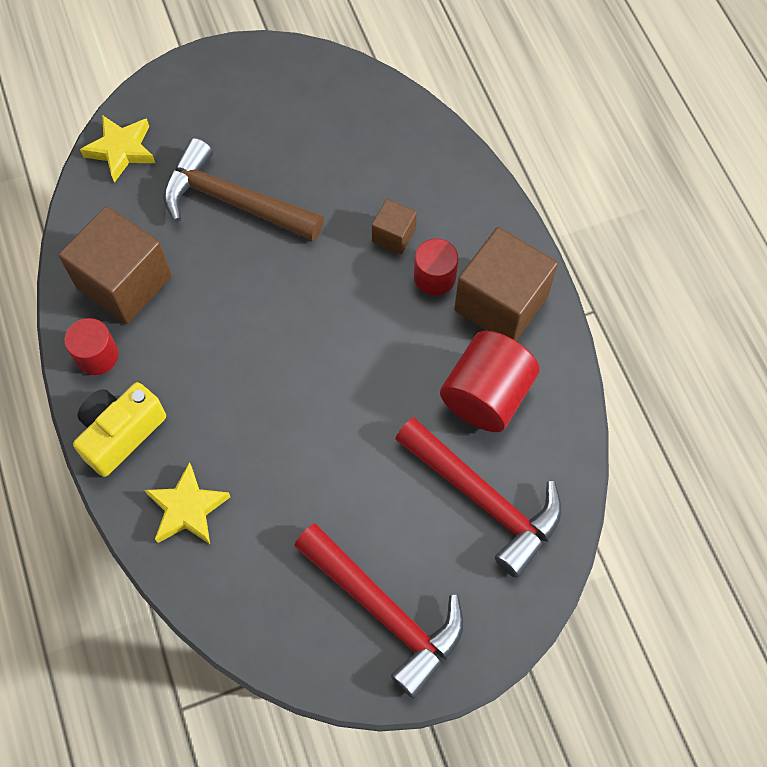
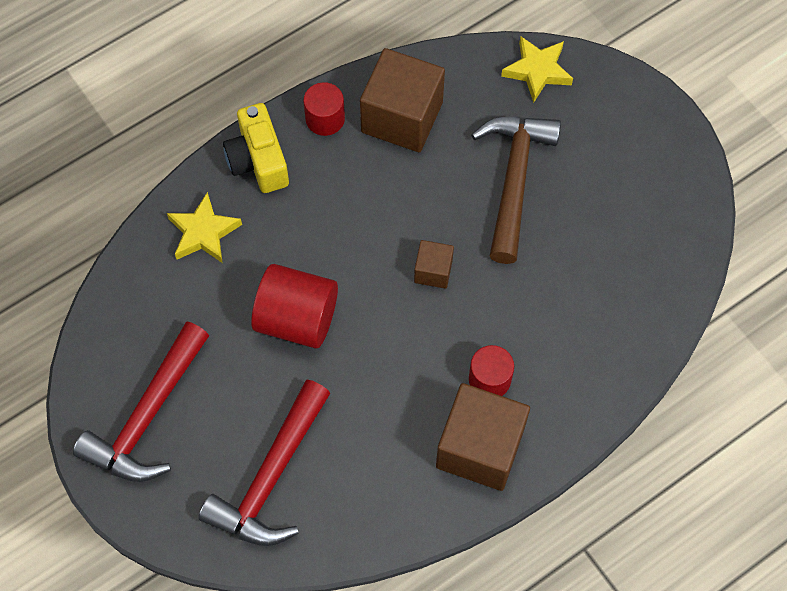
camera: 75 degrees right, 0 degrees up
(121, 433) = (258, 160): yellow camera -> yellow camera turned 135 degrees counterclockwise
(394, 235) = (524, 330): brown cube -> brown cube (433, 271)
(486, 395) = (376, 456): red cylinder -> red cylinder (297, 319)

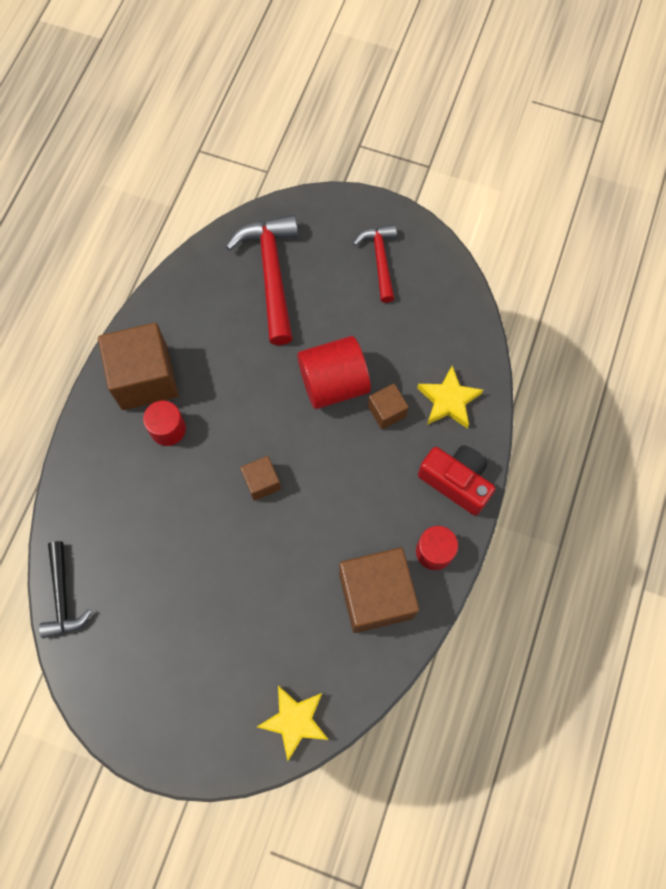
camera: 145 degrees right, 5 degrees up
(148, 416) = (380, 260): red hammer -> red hammer, size x0.61
(258, 160) = (456, 481): yellow camera -> red camera
(268, 260) = (387, 411): none -> brown cube
(514, 180) = (249, 600): brown hammer -> none
(681, 286) = (62, 596): none -> black hammer

